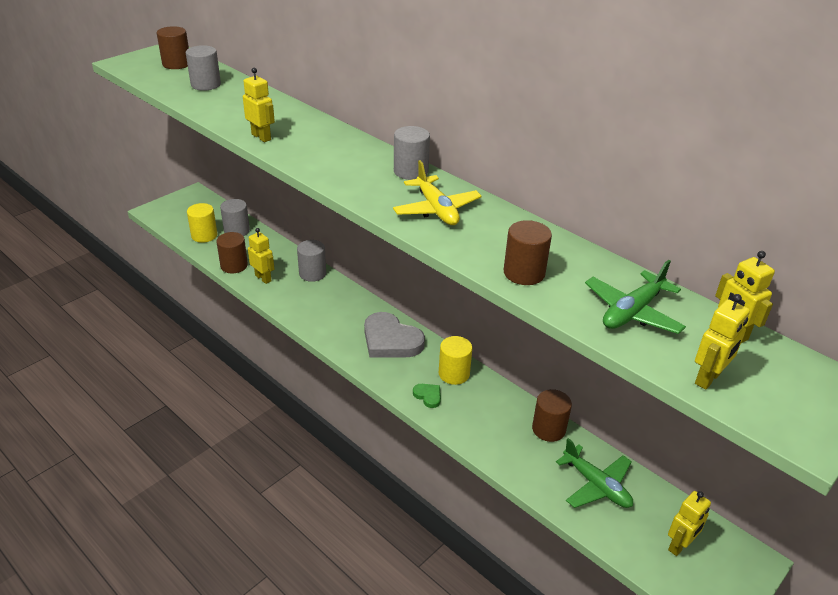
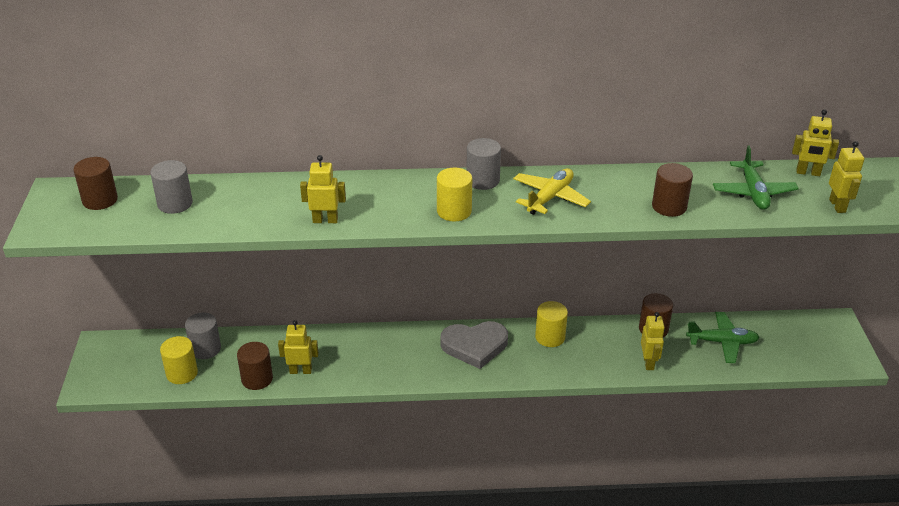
camera: 45 degrees left, 0 degrees up
(312, 273) = (334, 338): grey cylinder -> none
(349, 178) = (454, 211): none -> yellow cylinder
(428, 396) = (557, 364): green heart -> none
(436, 209) = (550, 198): yellow plane -> yellow plane turned 75 degrees counterclockwise
(679, 545) = (800, 342): yellow robot -> yellow robot (648, 362)

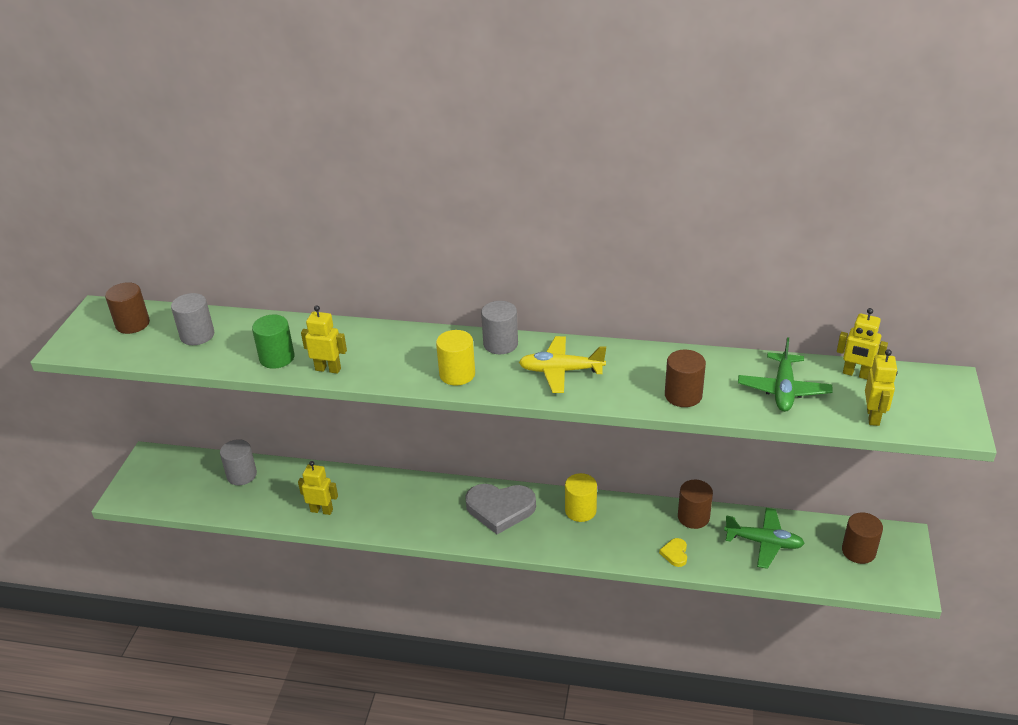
camera: 15 degrees right, 0 degrees up
(182, 373) = (212, 496): yellow cylinder -> none
(257, 379) = (278, 512): brown cylinder -> brown cylinder (858, 551)
(268, 216) = (277, 358): none -> green cylinder
(550, 198) = (561, 371): yellow plane -> yellow plane turned 135 degrees counterclockwise
(648, 362) = (675, 553): yellow robot -> yellow heart

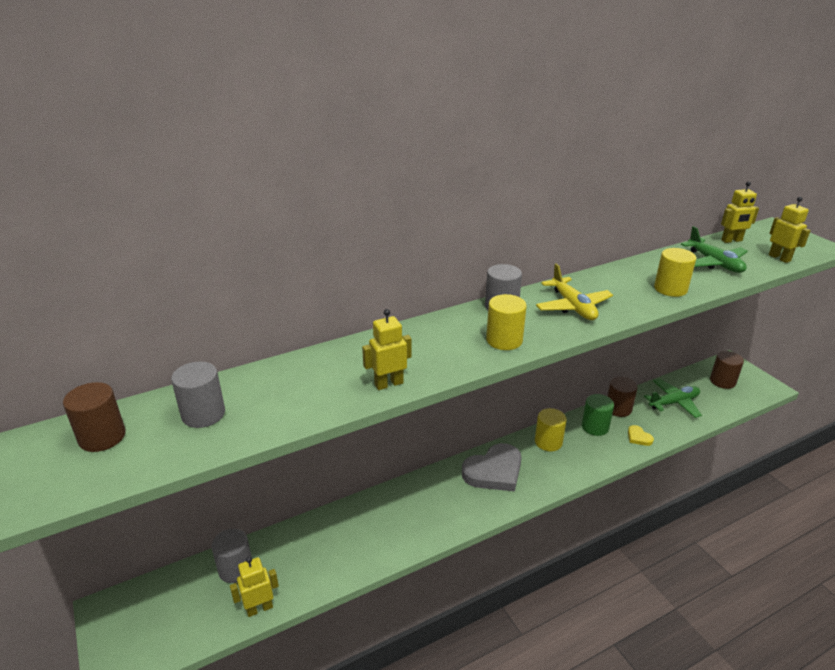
camera: 40 degrees left, 5 degrees down
(277, 358) = (323, 396): green cylinder -> green cylinder (595, 427)
(322, 510) = (352, 555): yellow robot -> yellow robot (259, 608)
(561, 371) = (572, 306): yellow plane -> yellow plane turned 75 degrees counterclockwise
(683, 395) = (670, 289): brown cylinder -> yellow cylinder

